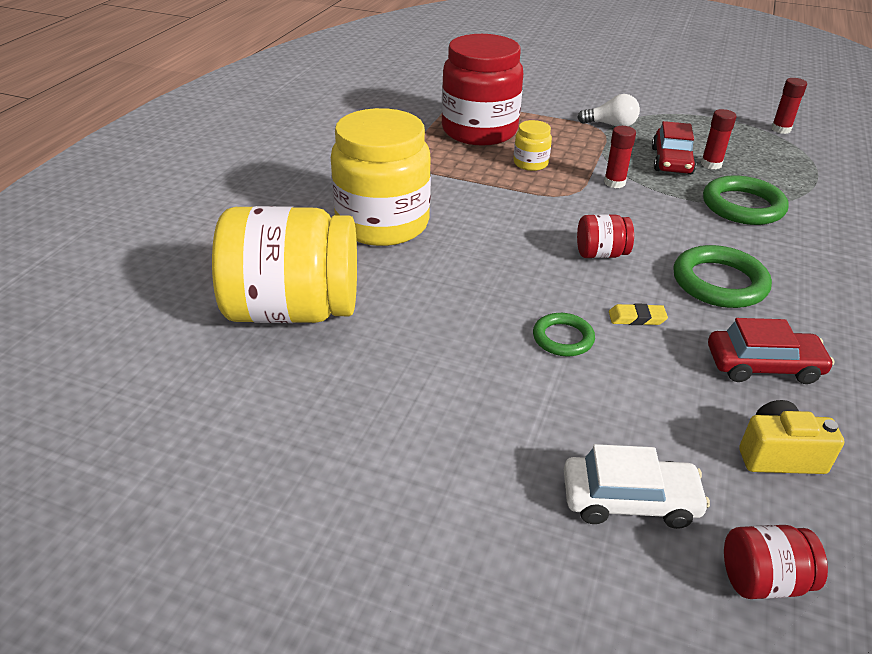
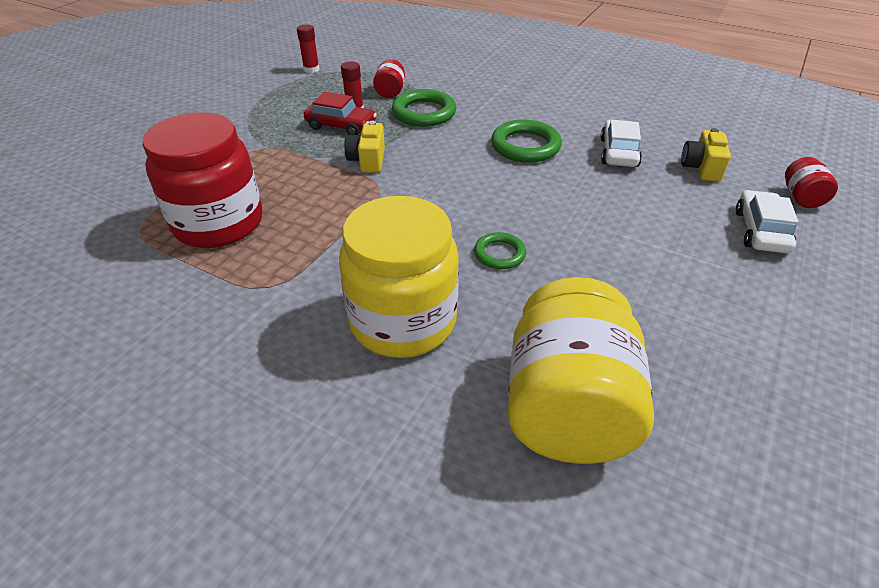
camera: 80 degrees left, 5 degrees up
(530, 163) = (311, 200): yellow jar -> none
(563, 338) = (598, 229): green ring -> green ring (499, 254)
(601, 254) = (482, 189): red jar -> red jar (390, 92)
(611, 125) = (256, 141): white light bulb -> none
(614, 183) = (367, 160): red glue stick -> yellow camera
(637, 318) = (570, 190): yellow eraser -> none
(763, 365) = (618, 152): red car -> white car

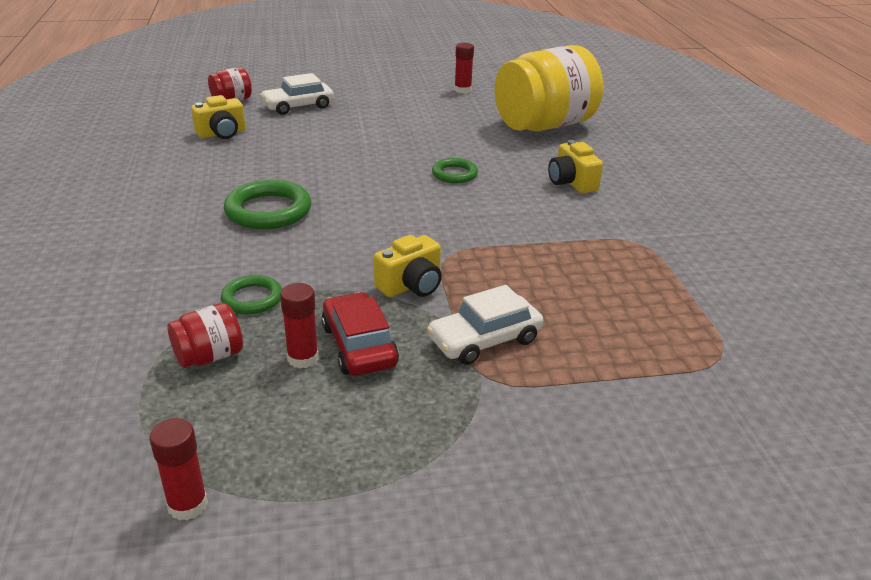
camera: 130 degrees left, 10 degrees down
(218, 223) = (633, 314): red jar -> none
(403, 321) = (571, 182): yellow jar -> yellow camera
(424, 113) = (252, 298): green ring -> green ring, size x0.59
(618, 152) = (230, 167): white car -> white car (484, 340)
(767, 404) = (463, 90): none -> red glue stick

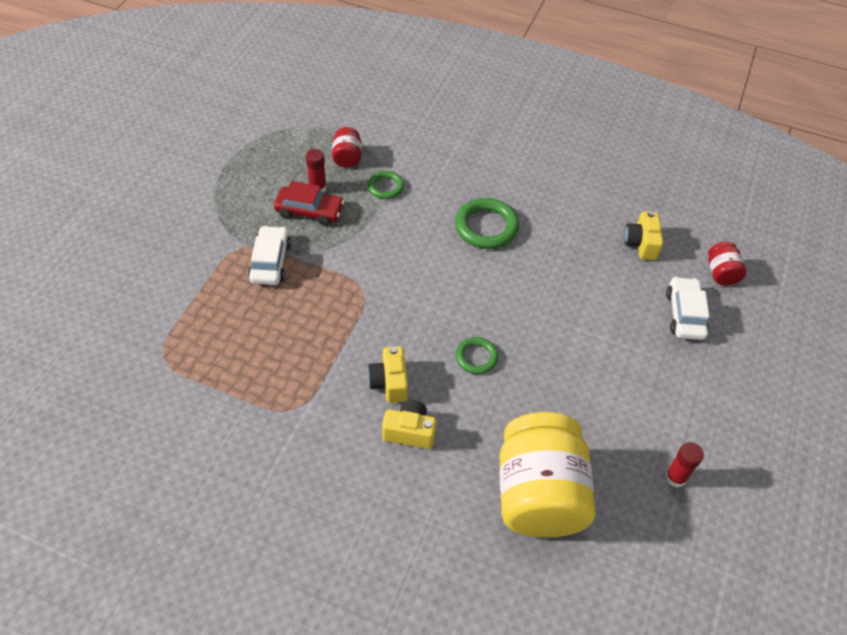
camera: 120 degrees right, 20 degrees up
(187, 505) = (259, 127): red glue stick -> none
(411, 285) = (345, 256): yellow camera -> yellow camera (389, 382)

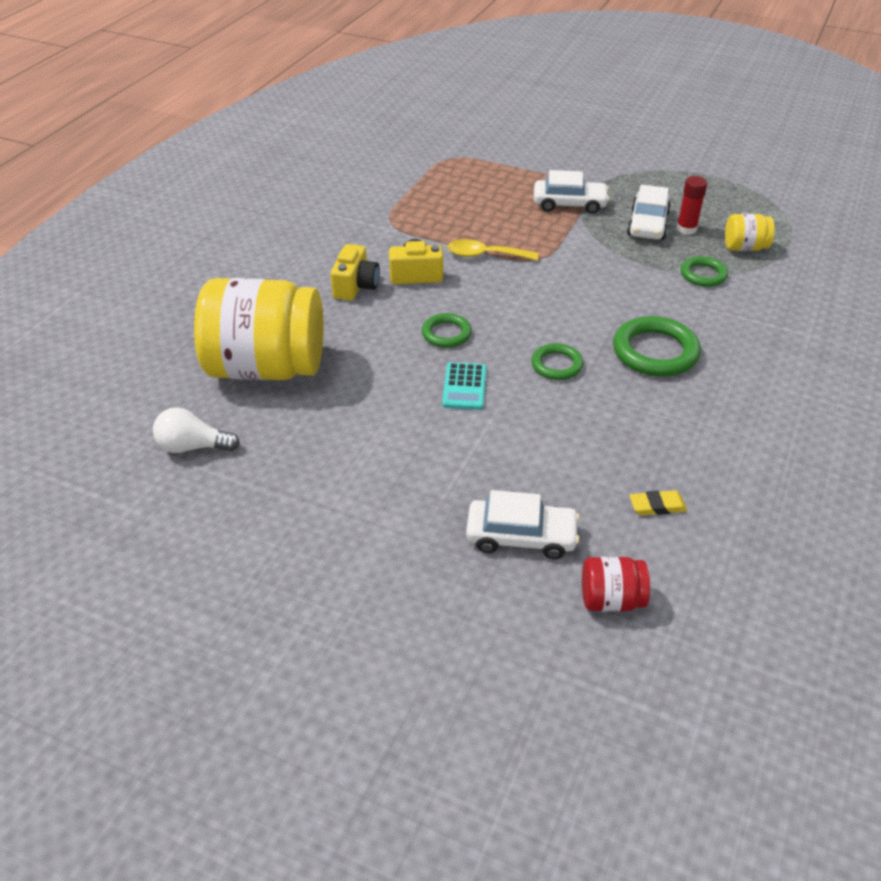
camera: 95 degrees right, 10 degrees down
(309, 211) = (648, 224): red car -> white car
(347, 158) = (744, 247): red jar -> yellow jar
(357, 328) = (485, 255): none -> yellow spoon
(509, 285) = (556, 365): none -> green ring
(542, 344) = (464, 387): none -> turquoise calculator
(641, 244) = (657, 506): yellow camera -> yellow eraser
(648, 537) = (193, 447): none -> white light bulb
(675, 477) = (261, 483): red glue stick -> none

